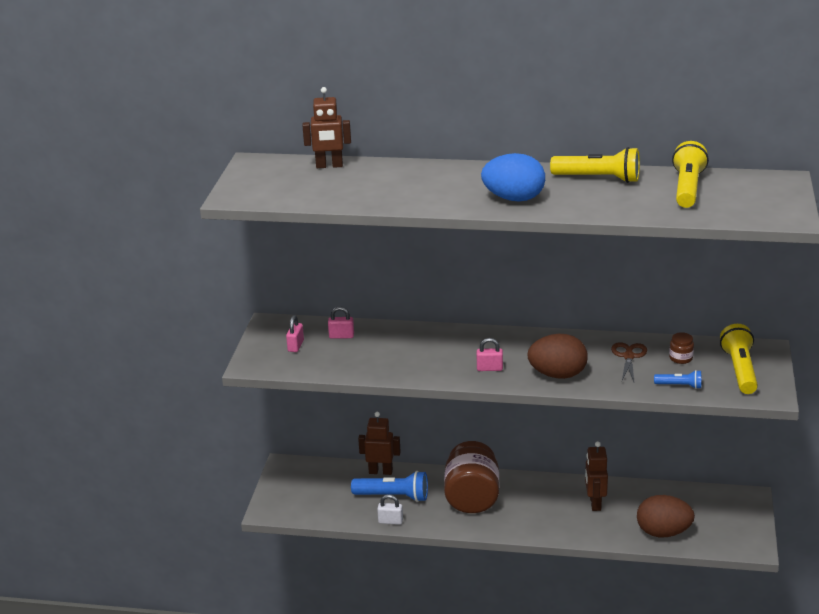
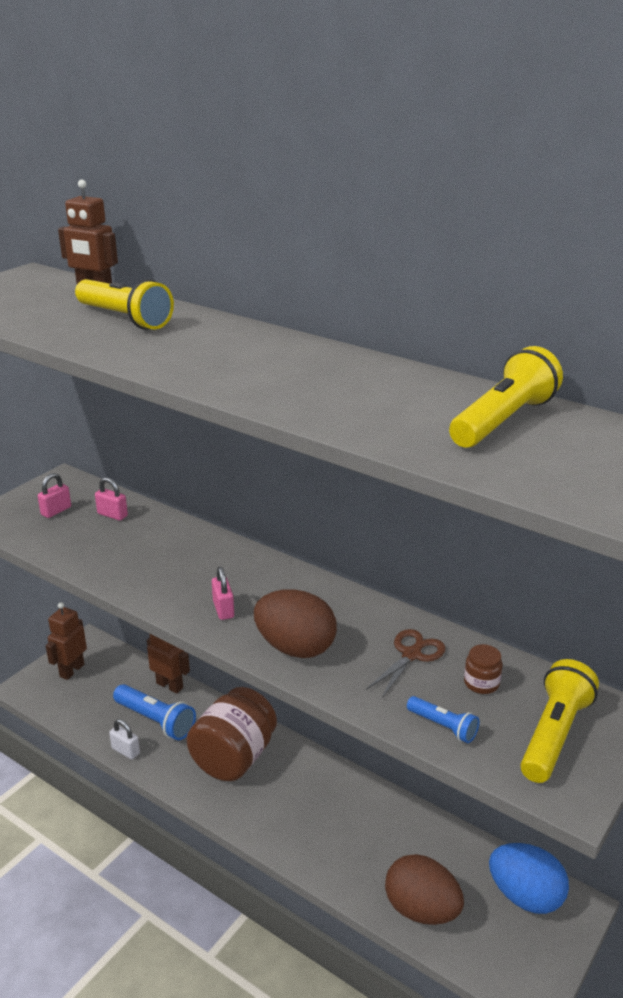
camera: 25 degrees right, 0 degrees up
(489, 368) = (223, 609): pink padlock -> pink padlock turned 45 degrees clockwise
(514, 199) = (240, 375): blue egg -> blue egg (525, 896)
(595, 503) = (367, 825): brown robot -> brown robot (71, 670)
(598, 178) = (388, 378): yellow flashlight -> yellow flashlight (125, 319)

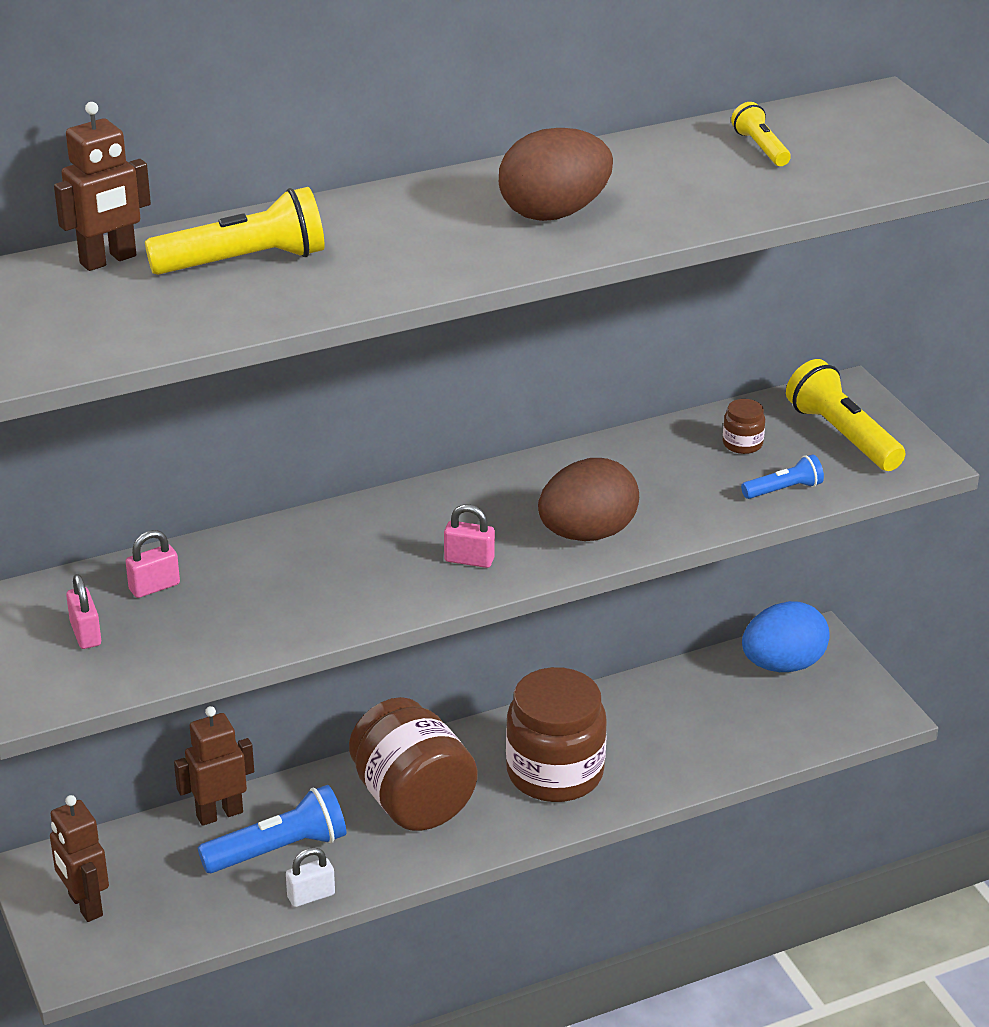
camera: 60 degrees left, 5 degrees up
(307, 814) = (555, 773): none -> brown jar
(412, 654) = (664, 466): brown scissors -> none
(421, 909) = (746, 741): brown egg -> brown egg (554, 213)
(503, 421) = (760, 148): yellow flashlight -> yellow flashlight, size x0.55

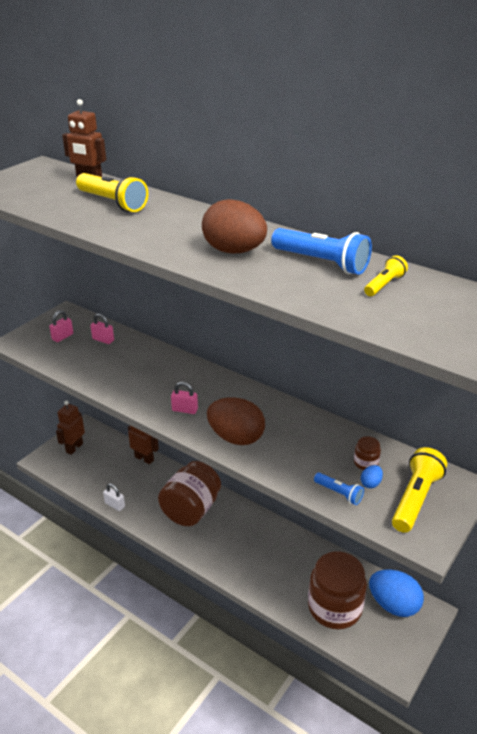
camera: 60 degrees right, 0 degrees up
(279, 849) = (135, 484): blue flashlight -> blue flashlight (321, 263)
(469, 560) = (185, 410): pink padlock -> pink padlock turned 60 degrees counterclockwise
(555, 773) = (242, 549): brown jar -> brown jar (334, 607)
(786, 457) = (370, 483): none -> blue egg

